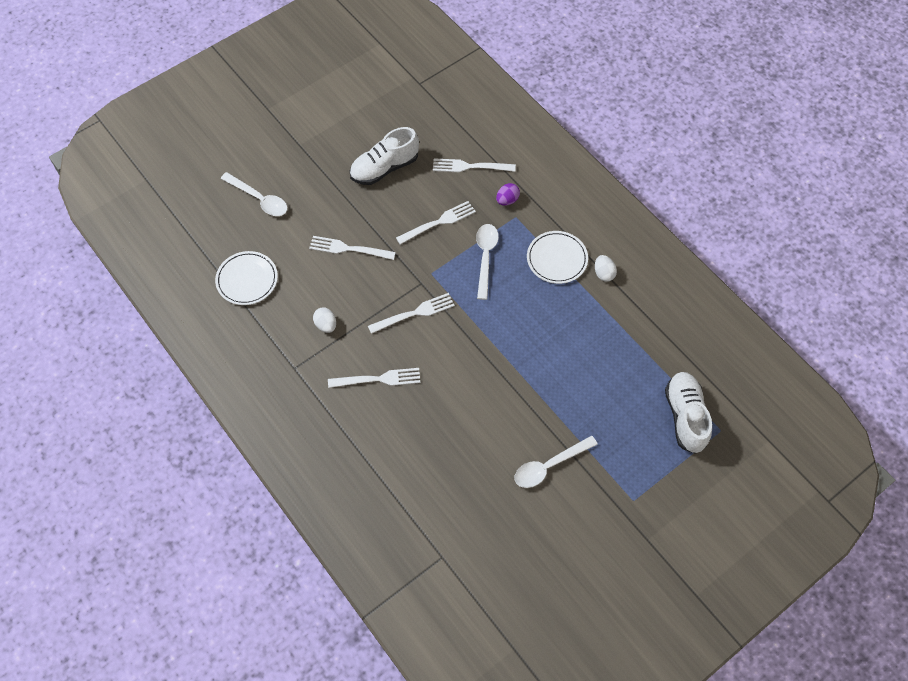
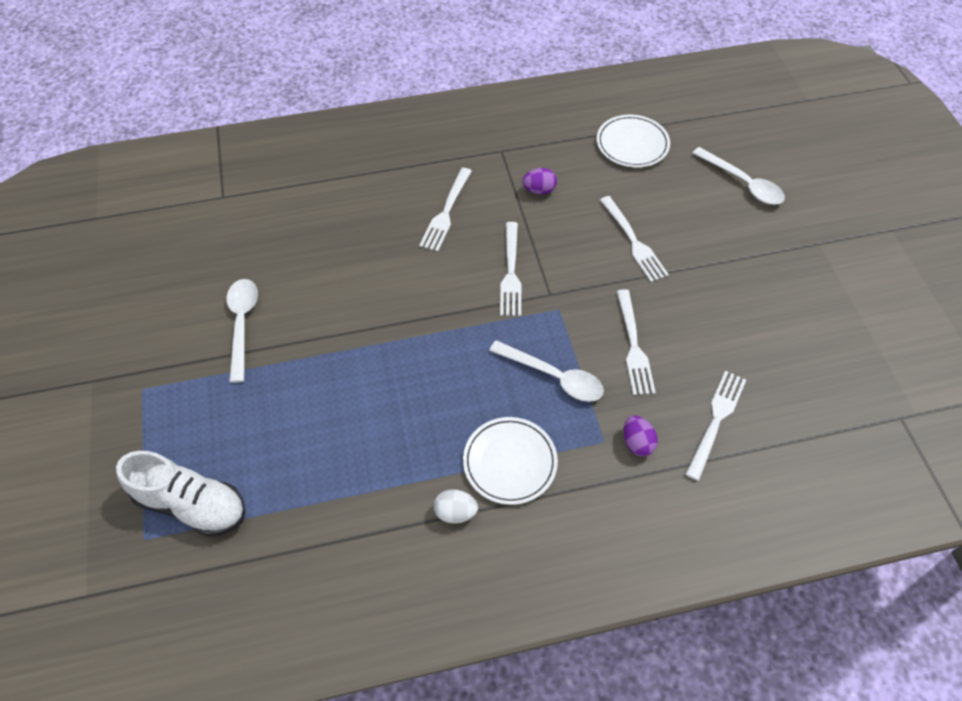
camera: 115 degrees right, 5 degrees down
(259, 199) = (743, 183): white spoon -> white spoon turned 105 degrees counterclockwise
(326, 325) = (539, 190): white egg -> purple egg
(349, 249) = (633, 241): white fork -> white fork turned 120 degrees clockwise
(384, 168) = (748, 319): white shoe -> none

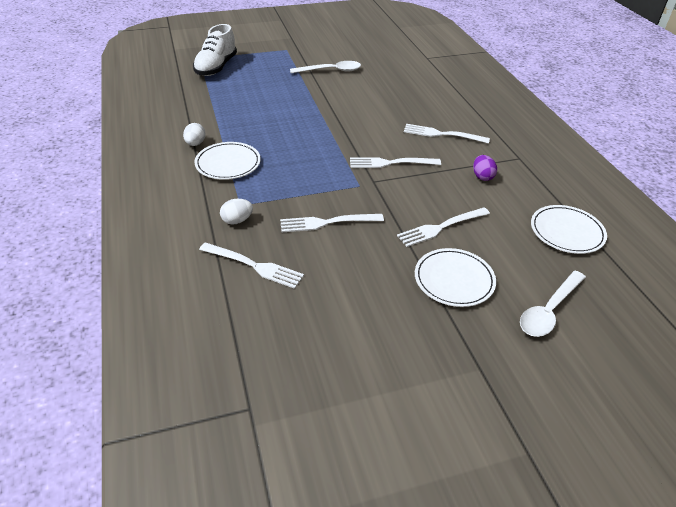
camera: 85 degrees right, 15 degrees down
(554, 376) = (296, 182): white spoon -> none
(637, 443) = (237, 220): purple egg -> white egg
(713, 243) = (454, 280): none -> white plate

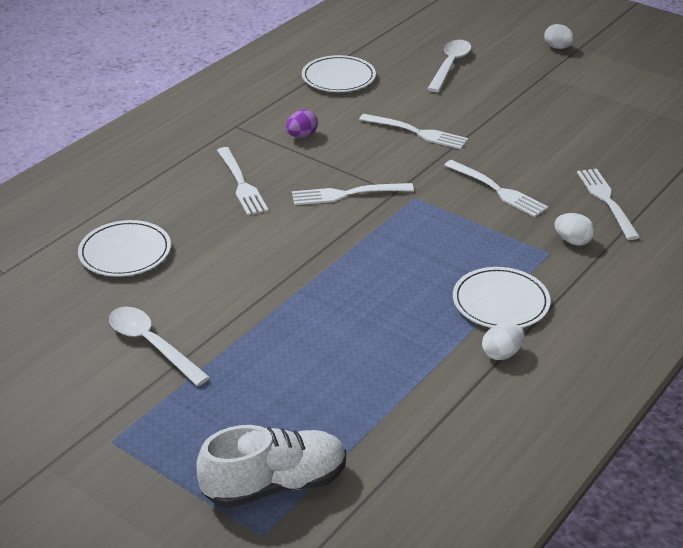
camera: 125 degrees left, 5 degrees down
(391, 163) = (347, 194): white fork -> white fork turned 120 degrees clockwise
(454, 280) = (475, 107): white plate -> white plate (125, 252)
(541, 430) = (557, 47): none -> white egg
(549, 310) = (450, 65): white spoon -> white spoon turned 75 degrees counterclockwise

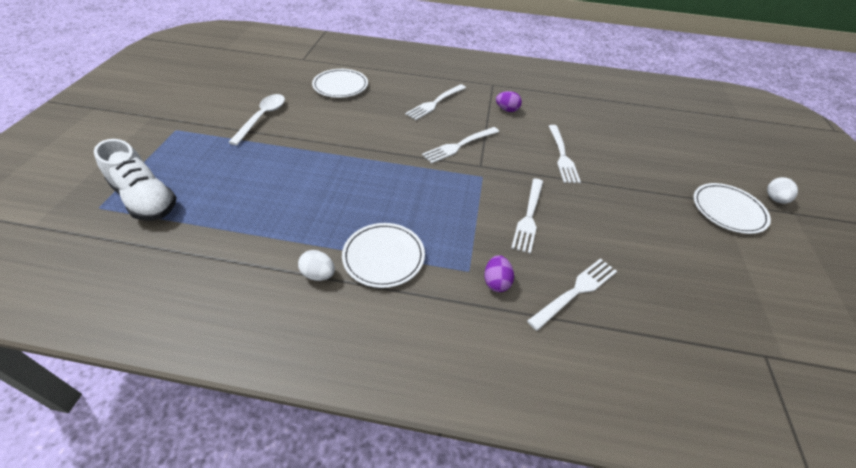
camera: 60 degrees right, 10 degrees up
(338, 77) = (589, 105): white plate -> white plate (728, 210)
(347, 194) = (459, 145): white fork -> white fork turned 90 degrees counterclockwise
(450, 65) = (667, 148): white spoon -> none
(573, 241) = (496, 282): white egg -> purple egg

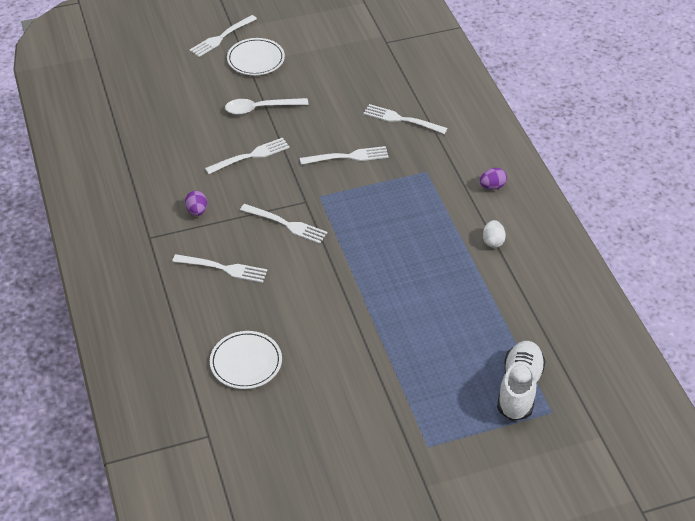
camera: 115 degrees left, 0 degrees up
(262, 118) = (355, 390): white spoon -> white spoon (260, 108)
(383, 257) = (451, 217): white plate -> none
(496, 282) = (424, 156): purple egg -> purple egg (492, 186)
(774, 199) = (221, 37): white egg -> white fork

